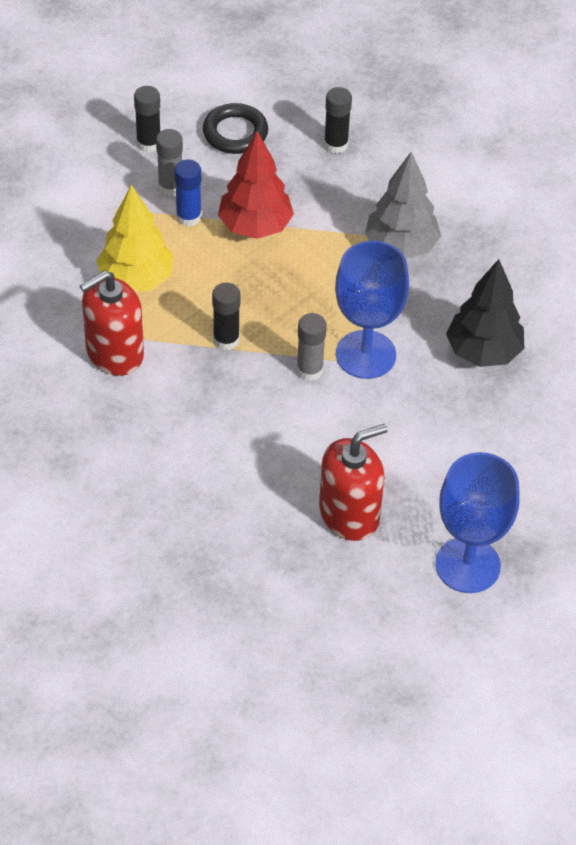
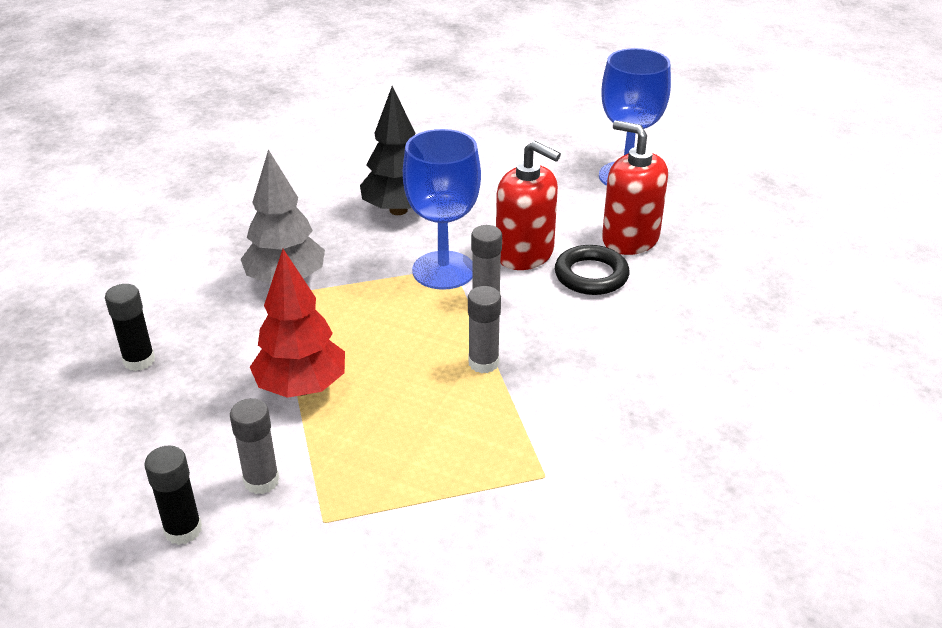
camera: 110 degrees left, 15 degrees down
(114, 353) = (559, 442): red soap dispenser -> red soap dispenser (525, 254)
(136, 279) = (437, 461): yellow tree -> none
(188, 217) = (310, 447): blue glue stick -> none
(226, 340) = (483, 363): black glue stick -> grey glue stick
(235, 133) = (139, 450): black ring -> black ring (591, 275)

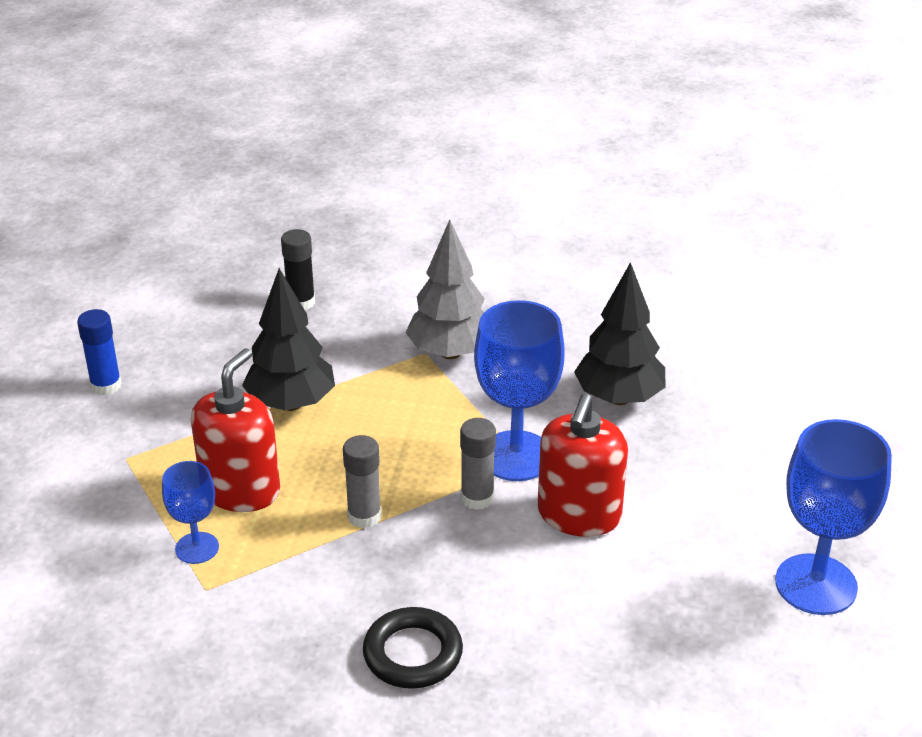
camera: 75 degrees right, 0 degrees up
(183, 530) = (106, 386): black glue stick -> blue glue stick
(261, 481) = (167, 411): grey glue stick -> none
(302, 388) = (291, 404): red tree -> black tree
(486, 476) = (197, 548): none -> blue goblet
(591, 275) = (559, 579): black ring -> black ring (413, 653)
(630, 239) = (658, 606): red soap dispenser -> red soap dispenser (240, 490)

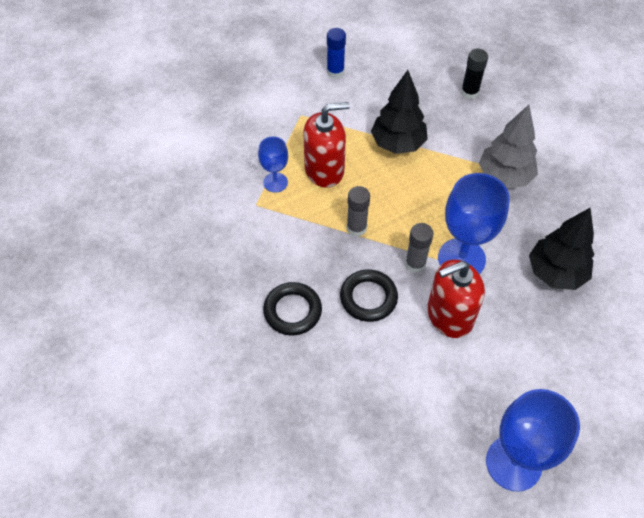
camera: 50 degrees right, 20 degrees up
(476, 569) = (368, 298): none -> black ring

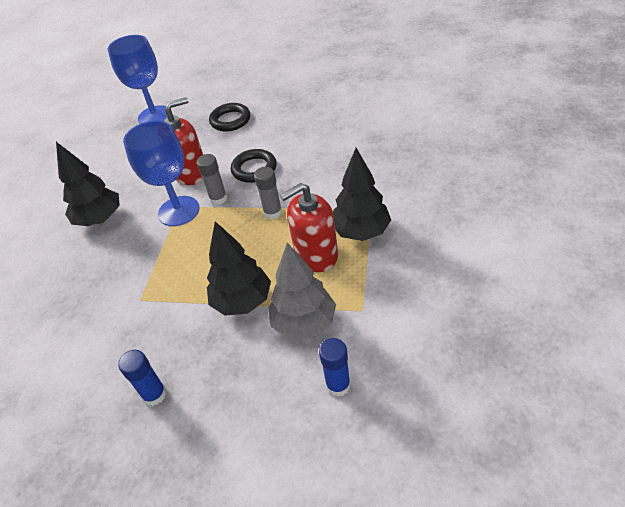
camera: 175 degrees right, 10 degrees down
(275, 182) = (361, 232): blue goblet -> black tree
(292, 311) = (310, 149): black ring -> black ring (230, 120)
(469, 92) = (154, 394): black glue stick -> blue glue stick
(504, 176) = (129, 292): grey tree -> grey tree (304, 323)

